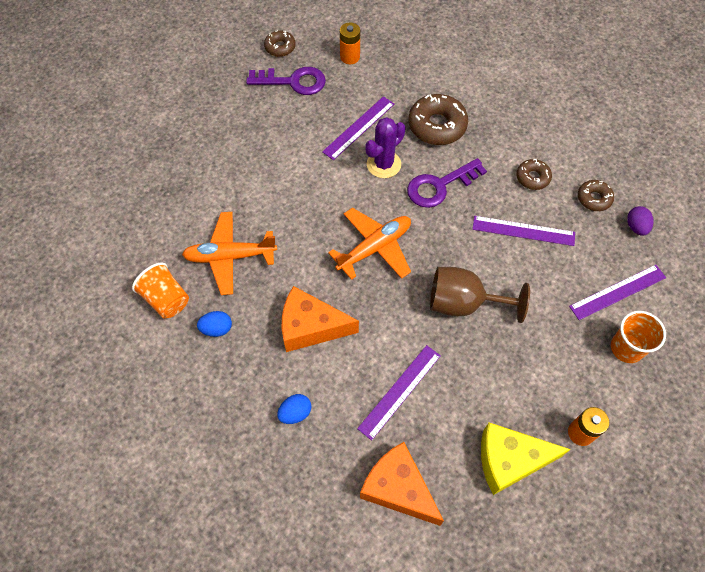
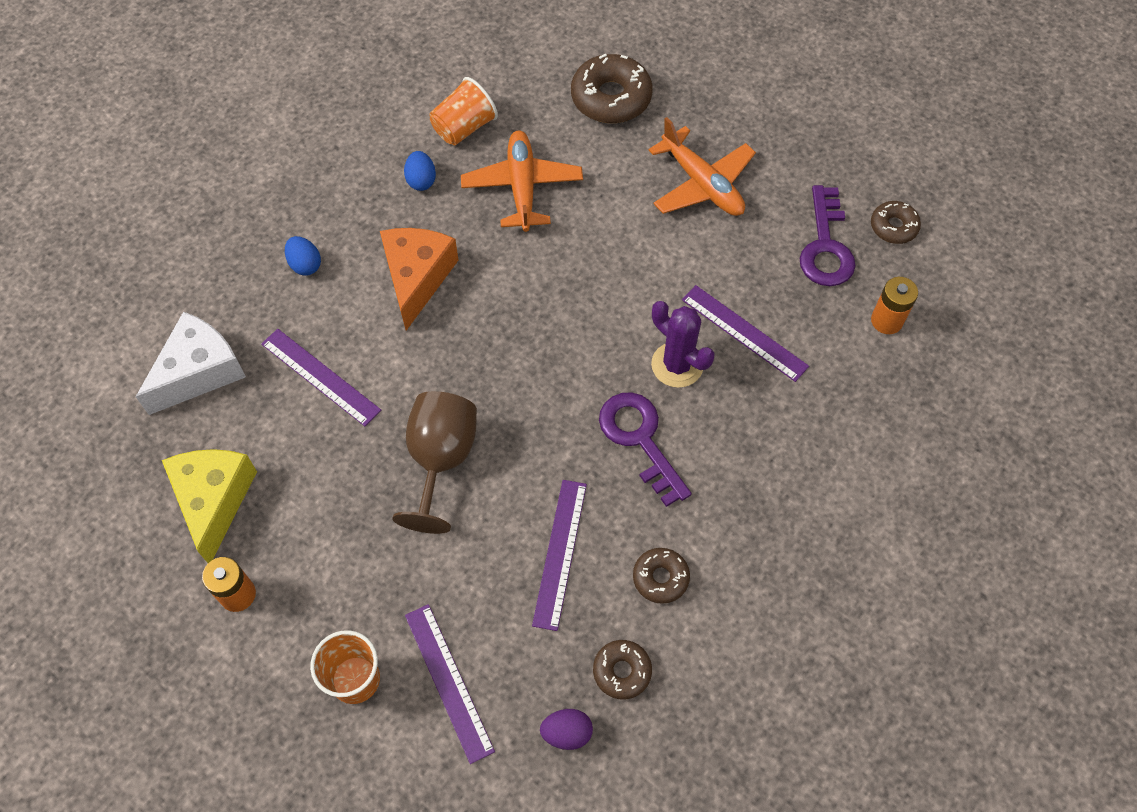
camera: 90 degrees right, 0 degrees up
(374, 248) = (532, 351): orange plane -> orange plane (702, 184)
(398, 488) = (199, 371): orange cheese -> white cheese
(437, 126) = (756, 441): brown donut -> brown donut (611, 98)

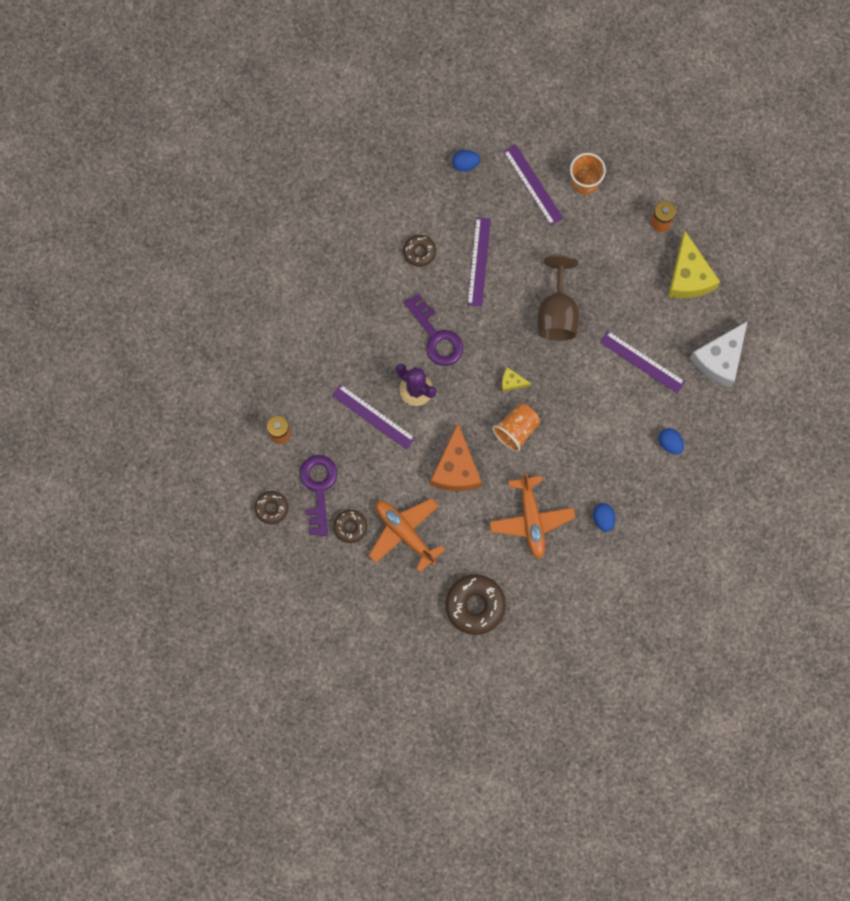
camera: 175 degrees right, 15 degrees up
(417, 278) = (593, 439): orange cheese -> orange cheese (456, 468)
(464, 128) = (580, 568): orange cup -> orange cup (516, 430)
(527, 364) = (512, 382): none -> yellow cheese
(567, 733) = (465, 164): purple egg -> blue egg
(622, 671) = (438, 198): brown donut -> brown donut (350, 527)

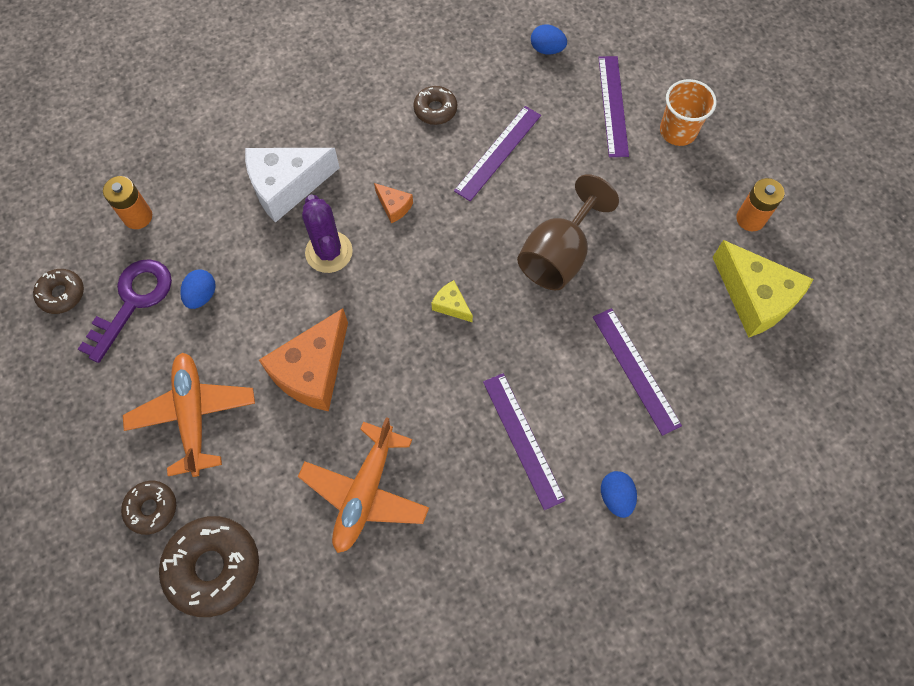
camera: 30 degrees right, 10 degrees down
(350, 527) = (134, 369): brown donut -> brown donut (151, 508)
(373, 417) = (257, 256): purple ruler -> purple ruler (522, 439)
(436, 336) = (394, 206): purple key -> orange cheese
(516, 430) = (420, 365): orange cup -> none
(603, 519) = (463, 549): blue egg -> blue egg (202, 295)
(689, 276) = (755, 298): yellow cheese -> yellow cheese turned 60 degrees counterclockwise
(720, 359) = (746, 422): white cheese -> white cheese (286, 187)

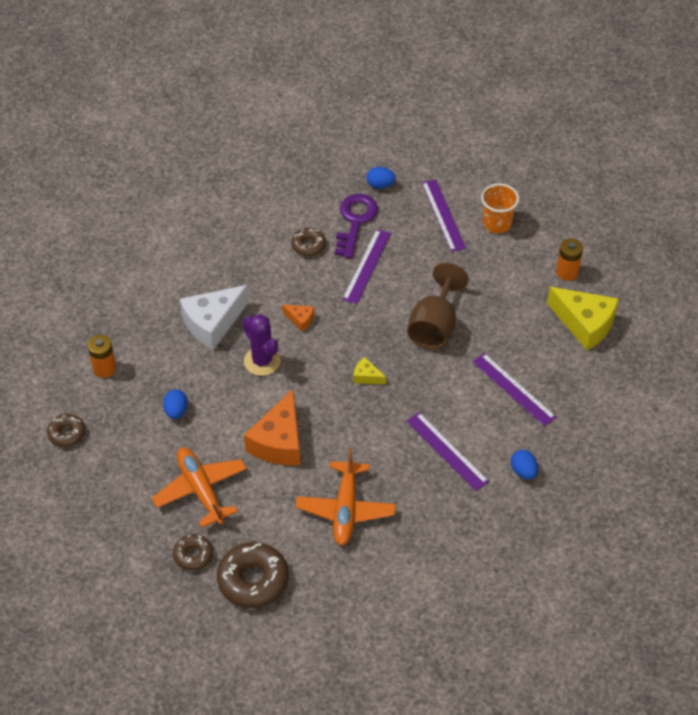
camera: 15 degrees left, 15 degrees down
(133, 302) = (124, 427): purple key -> purple key (355, 221)

